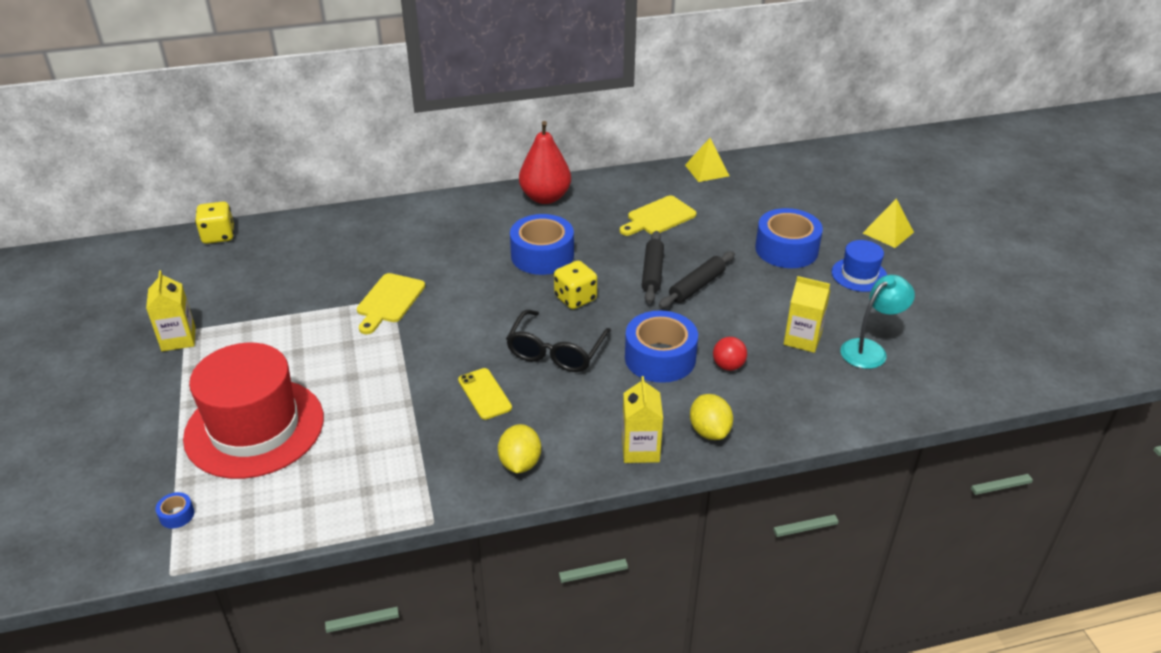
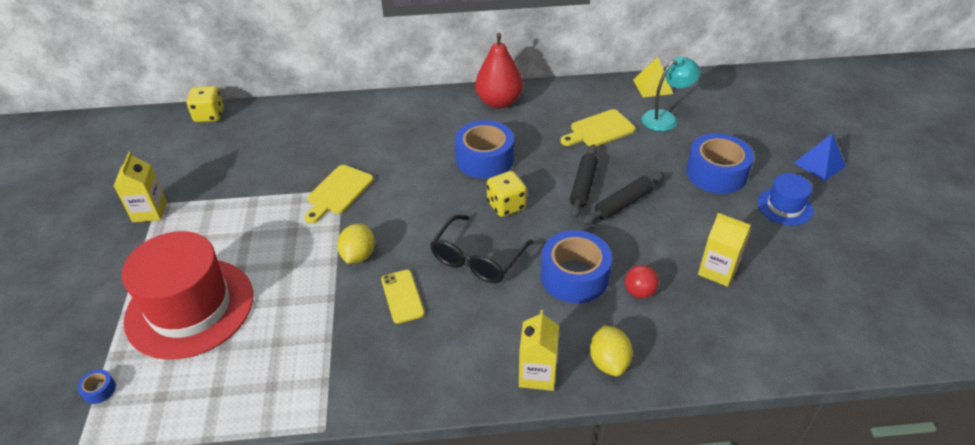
camera: 10 degrees right, 5 degrees up
(520, 463) = (419, 375): yellow lemon -> yellow lemon (358, 255)
(870, 350) = (784, 289): turquoise lamp -> turquoise lamp (665, 118)
(888, 232) = (819, 164): yellow pyramid -> blue pyramid

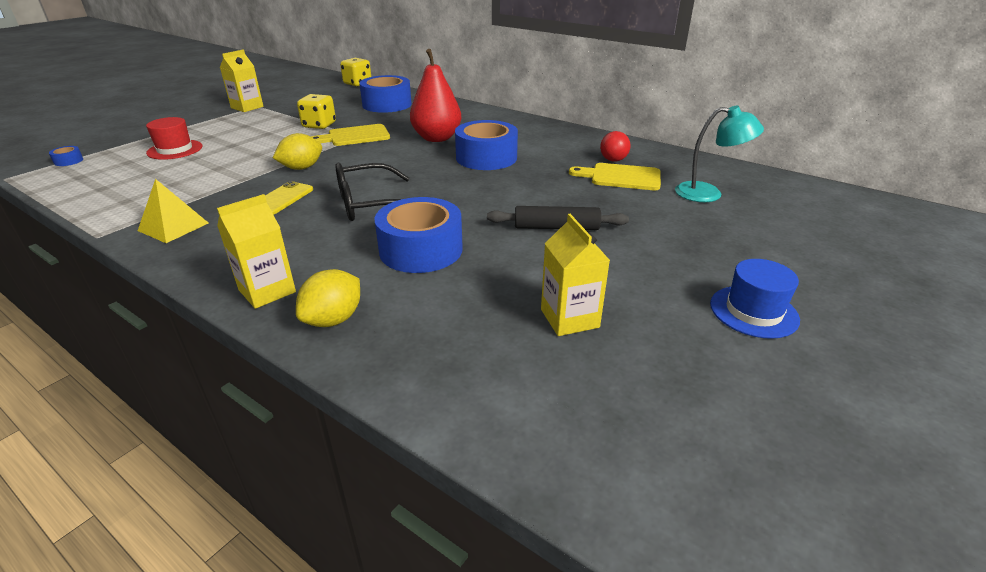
camera: 40 degrees right, 10 degrees down
(190, 307) = (175, 150): red hat -> red hat, size x0.48
(499, 102) = (558, 134): red pear -> red pear (436, 138)
(506, 205) = (451, 187): yellow dice -> yellow dice (319, 125)
(583, 186) = (539, 202): black rolling pin -> none
(639, 292) = (457, 290): red ball -> red ball (613, 160)
(652, 86) = (730, 171): yellow pyramid -> yellow pyramid (173, 227)
(716, 173) = (702, 249): blue tape -> blue tape (387, 104)
(819, 164) = (873, 300): blue pyramid -> none

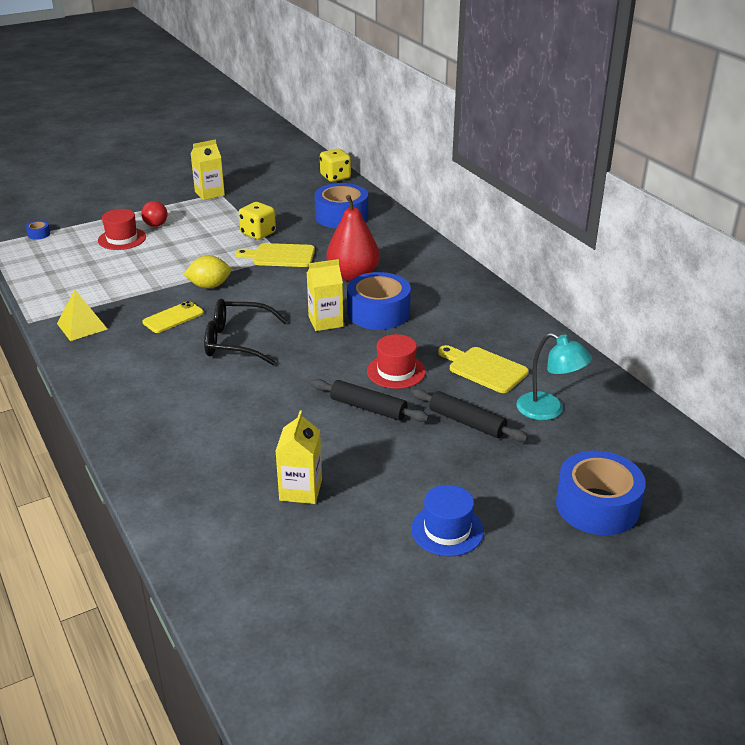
camera: 25 degrees right, 0 degrees up
(267, 291) = (113, 403): yellow carton -> yellow carton (325, 321)
(333, 319) = (142, 440): yellow lemon -> none
(421, 250) = (242, 399): blue tape -> blue tape (597, 506)
(549, 194) = (396, 371): none -> red hat
(613, 160) = (499, 346): red ball -> red ball (156, 225)
(656, 217) = (467, 422): none -> black rolling pin

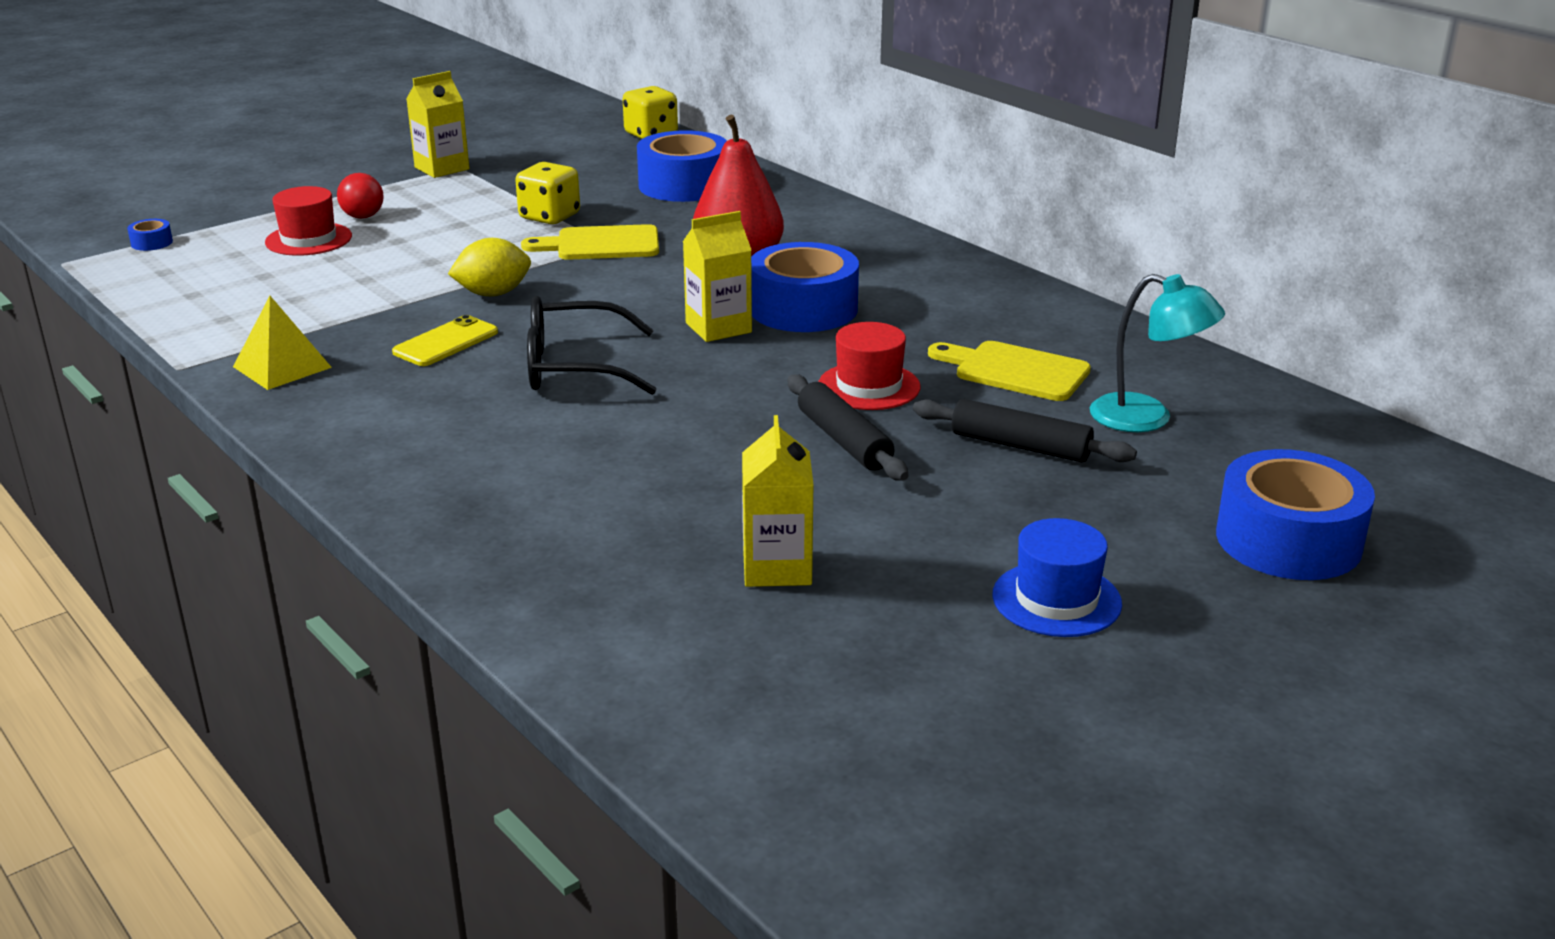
camera: 10 degrees left, 5 degrees down
(368, 408) = (844, 440): black rolling pin -> black rolling pin turned 45 degrees clockwise

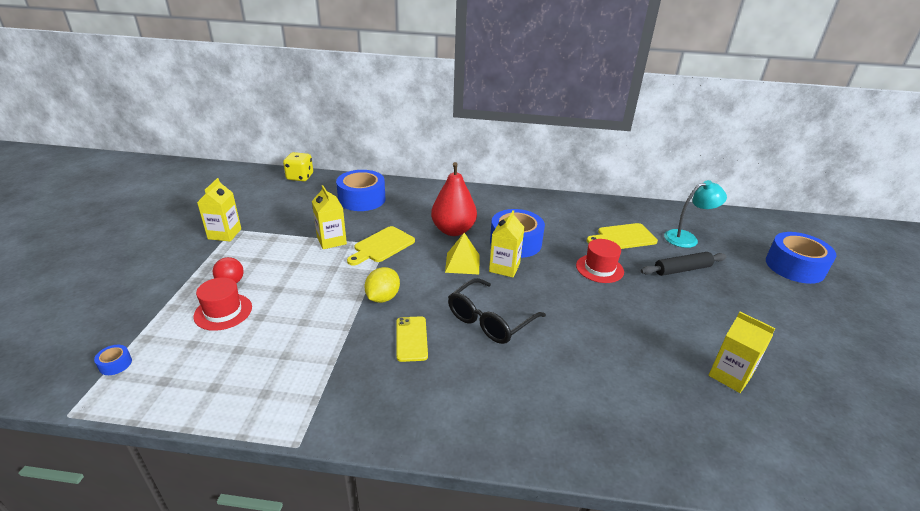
camera: 45 degrees left, 5 degrees up
(282, 367) = (357, 405): yellow pyramid -> yellow pyramid (462, 263)
(549, 217) = (331, 240): yellow dice -> yellow carton
(844, 440) = (638, 299): black rolling pin -> none
(1056, 599) = (803, 330): blue hat -> none

